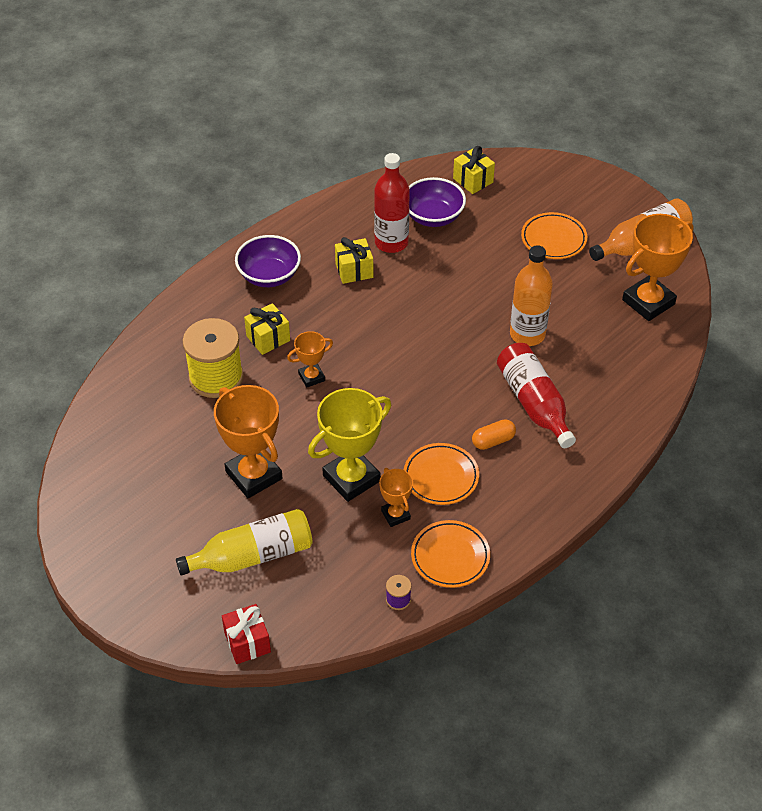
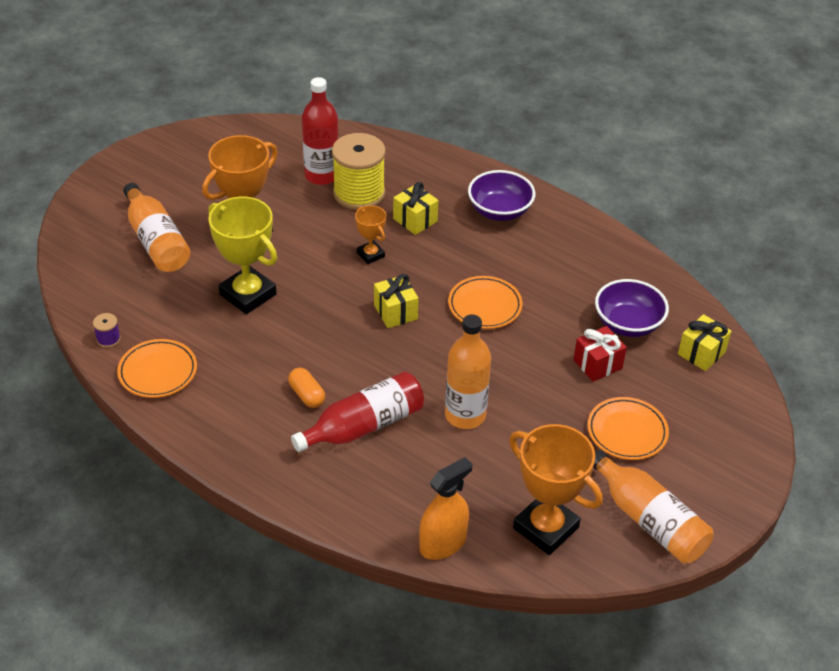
camera: 80 degrees right, 5 degrees down
(247, 642) = (66, 249): red gift -> red gift (597, 364)
(252, 555) = (156, 241): yellow bottle -> orange bottle
(354, 270) = (524, 270): yellow gift -> yellow gift (395, 312)
(391, 242) = (575, 294): red bottle -> red bottle (322, 175)
(395, 515) = (206, 329): orange trophy -> none
(441, 477) = (255, 358): orange plate -> orange plate (485, 306)
(662, 365) = (443, 543): none -> orange spray bottle

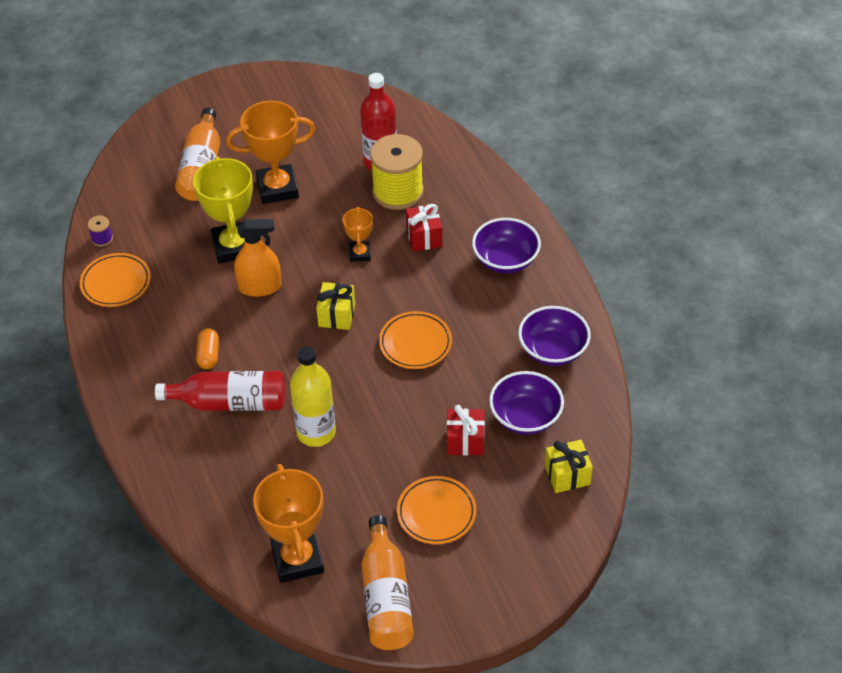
camera: 35 degrees right, 5 degrees up
(415, 220) = (424, 237): yellow gift -> red gift
(443, 543) = (208, 529): orange spray bottle -> orange spray bottle (260, 287)
(465, 415) = (316, 432): orange bottle -> yellow bottle
(601, 264) = (553, 350): none -> purple bowl

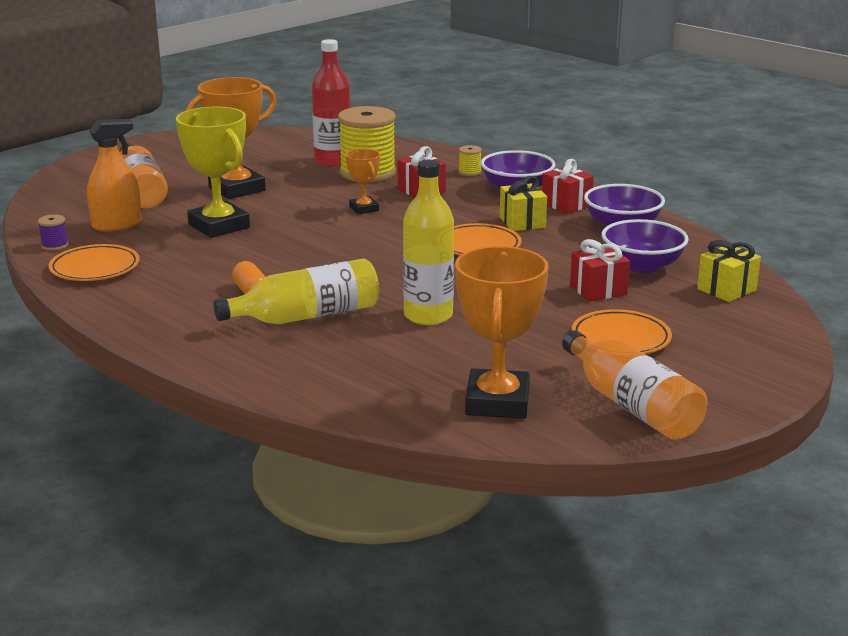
camera: 25 degrees left, 25 degrees down
(230, 402) = (306, 316): red bottle -> yellow bottle
(260, 287) = (272, 243): orange spray bottle -> orange spray bottle (117, 225)
(297, 559) = (497, 402): orange trophy -> orange trophy turned 45 degrees clockwise
(336, 315) = (375, 245): yellow gift -> yellow gift (522, 222)
(485, 216) = (469, 172): none -> yellow spool
(530, 299) = (566, 205): none -> red gift

